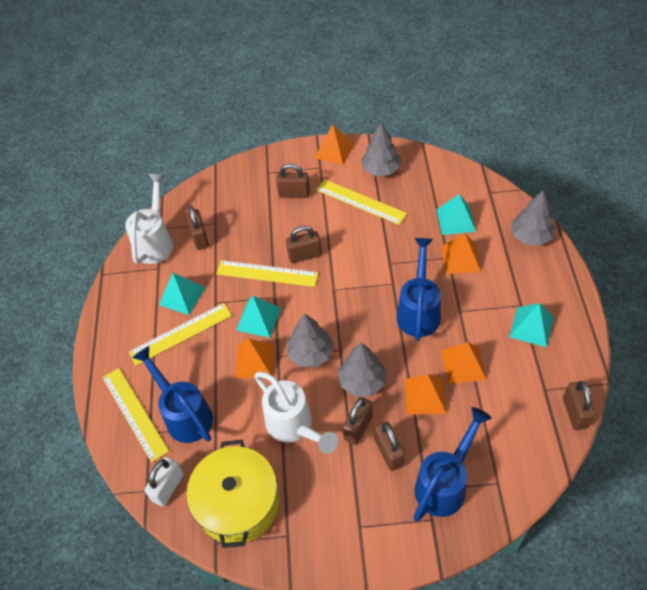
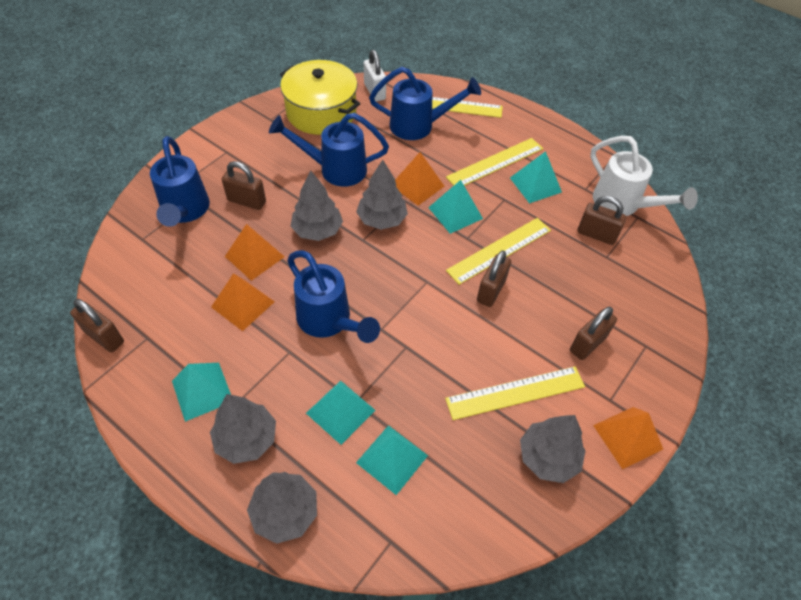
camera: 125 degrees right, 0 degrees up
(181, 334) = (495, 163): yellow ruler -> yellow ruler turned 45 degrees clockwise
(294, 427) = (334, 169): white watering can -> blue watering can
(358, 427) = (287, 200): brown padlock -> none
(460, 258) = (340, 411): orange pyramid -> turquoise pyramid
(524, 282) = (246, 439): none -> grey tree

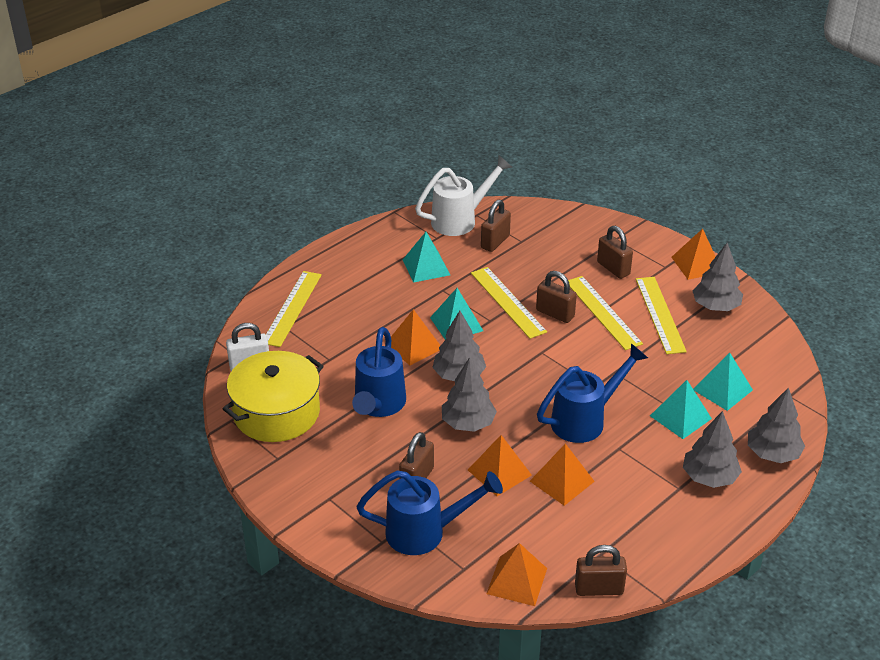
camera: 80 degrees left, 15 degrees down
(104, 337) = (599, 589): brown padlock -> brown padlock turned 45 degrees clockwise
(123, 275) = (517, 581): none -> orange pyramid
(202, 391) = (662, 508): turquoise pyramid -> none
(419, 126) = (320, 335): blue watering can -> none
(495, 163) = (390, 288): yellow ruler -> yellow ruler (602, 312)

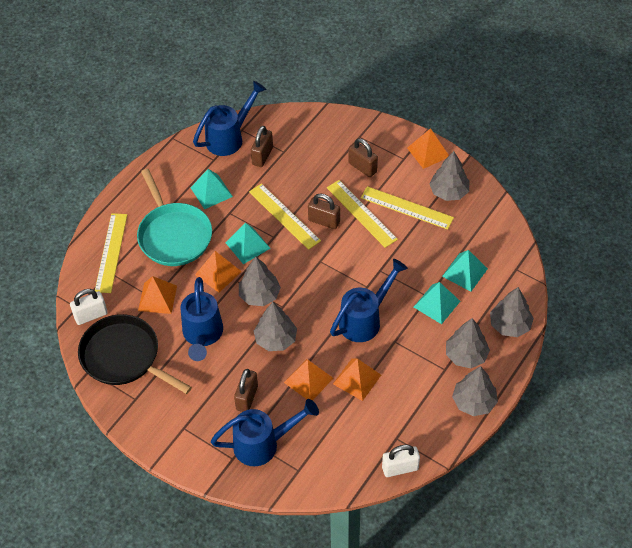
camera: 10 degrees left, 15 degrees up
(276, 412) = (124, 357): yellow pot -> black pan
(370, 302) = (174, 235): none -> turquoise pan
(461, 220) = (229, 137): white watering can -> blue watering can
(517, 581) = (339, 473): orange pyramid -> orange pyramid (157, 298)
(599, 589) = (400, 468): brown padlock -> white padlock
(660, 314) = (407, 207): yellow ruler -> yellow ruler turned 45 degrees counterclockwise
(711, 530) = (474, 402): none -> grey tree

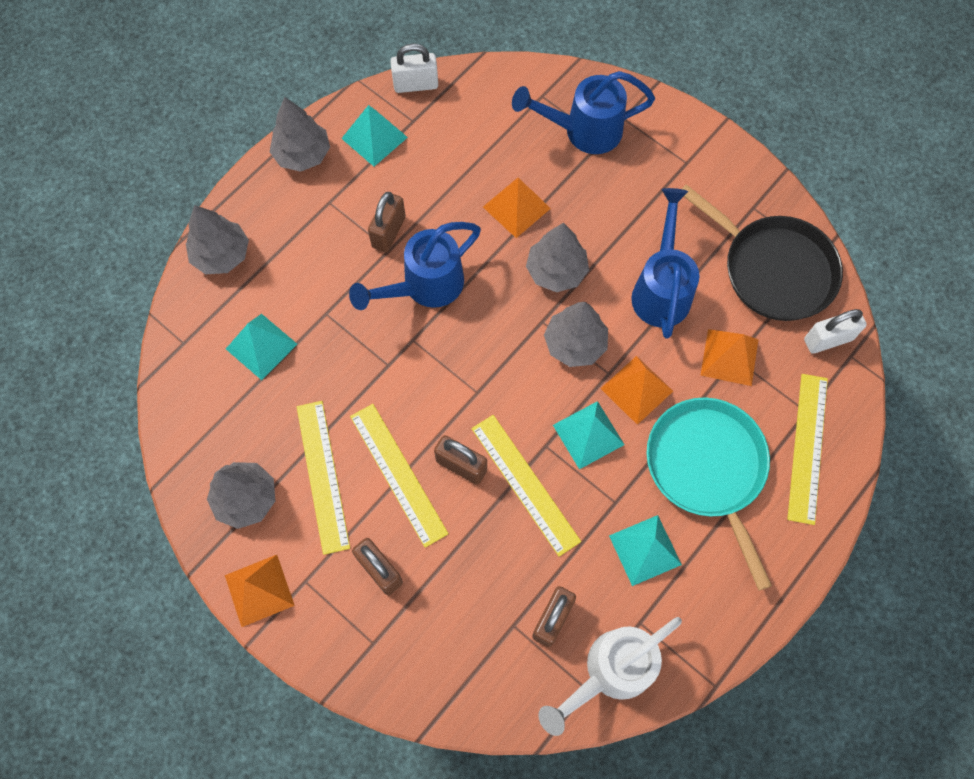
camera: 175 degrees left, 15 degrees up
(229, 137) = (609, 672): blue watering can -> white watering can
(247, 398) = (601, 192): brown padlock -> brown padlock (388, 232)
(357, 379) = (451, 201): orange pyramid -> none
(407, 207) = (322, 476): yellow ruler -> yellow ruler turned 45 degrees clockwise
(436, 304) = (316, 299): turquoise pyramid -> turquoise pyramid (374, 138)
(466, 355) = (295, 218): grey tree -> none

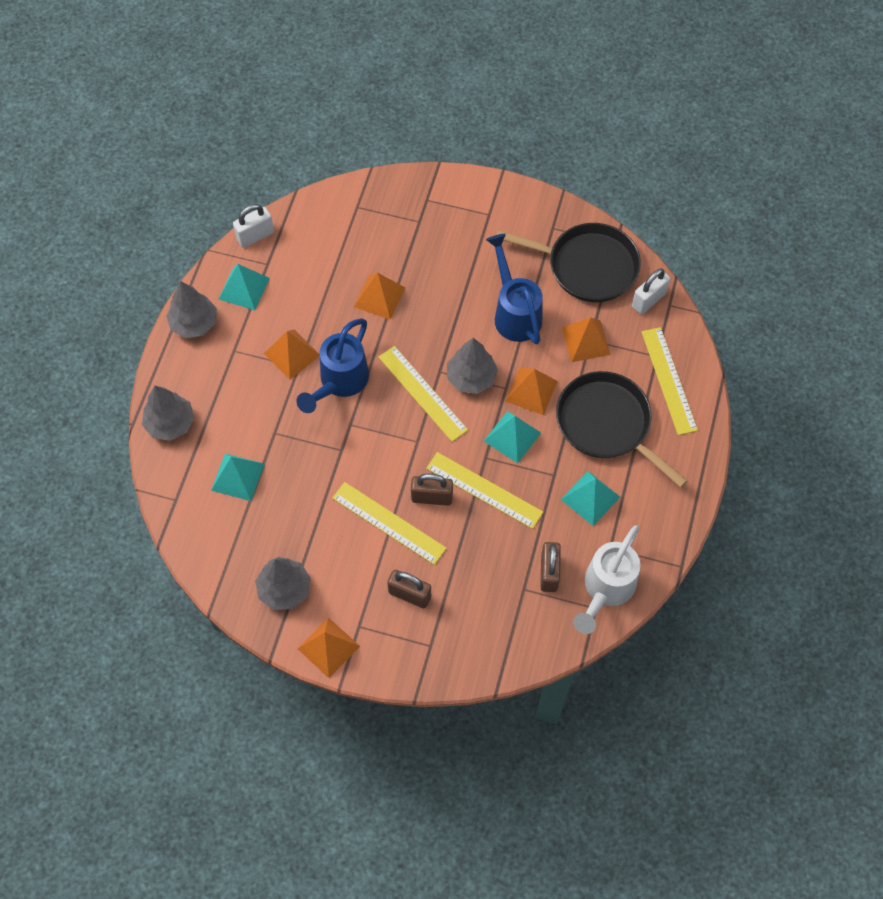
camera: 25 degrees left, 5 degrees down
(322, 476) = (333, 548): yellow ruler -> yellow ruler (422, 393)
(388, 232) = (292, 354): brown padlock -> orange pyramid
(556, 271) = (432, 331): grey tree -> none
(583, 131) = (401, 221): blue watering can -> none
(707, 468) = (607, 424): turquoise pan -> black pan

